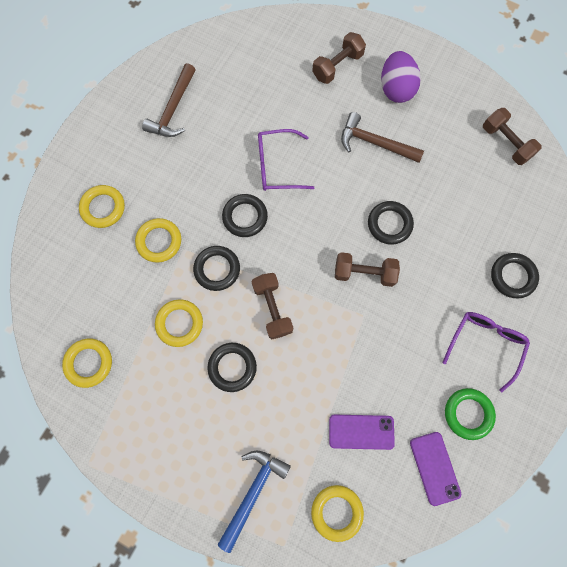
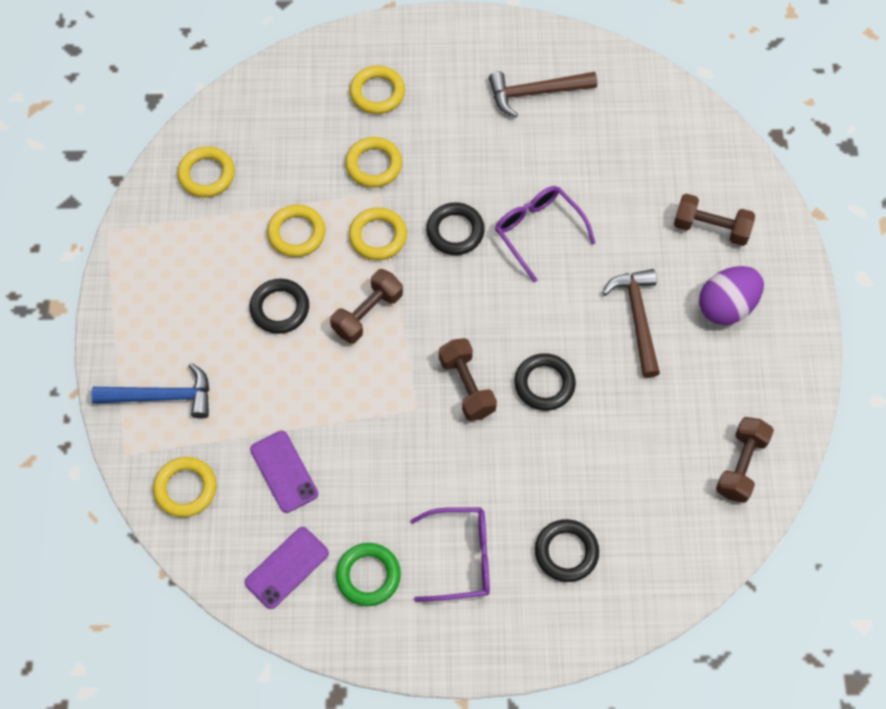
camera: 60 degrees right, 10 degrees down
(217, 269) = (378, 236): black ring -> yellow ring

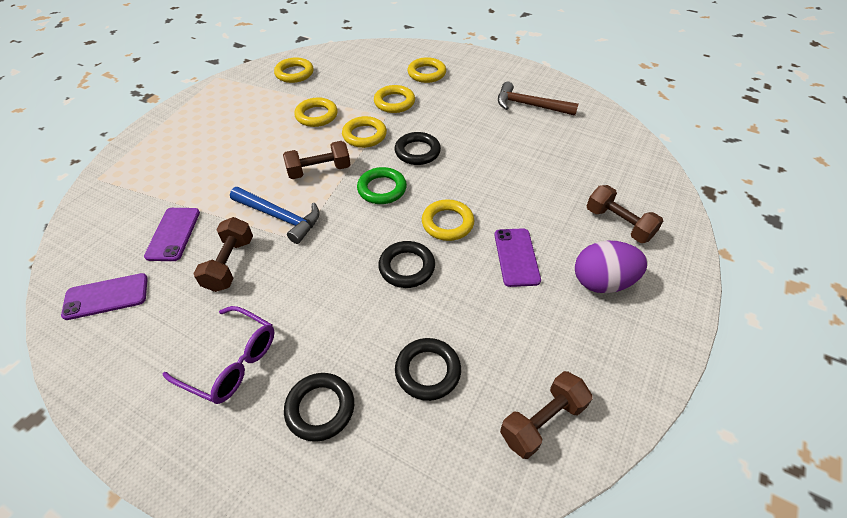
camera: 30 degrees right, 15 degrees down
(161, 396) = (152, 159): blue hammer -> blue hammer (280, 217)
(185, 489) = (105, 214): yellow ring -> yellow ring (447, 223)
(280, 308) = (268, 146): black ring -> black ring (428, 371)
(368, 576) = (152, 335): green ring -> green ring (382, 189)
(467, 386) = (347, 241): brown dumbbell -> brown dumbbell (230, 264)
(538, 232) = (476, 174): purple glasses -> none
(637, 318) = (516, 257): brown hammer -> purple phone

